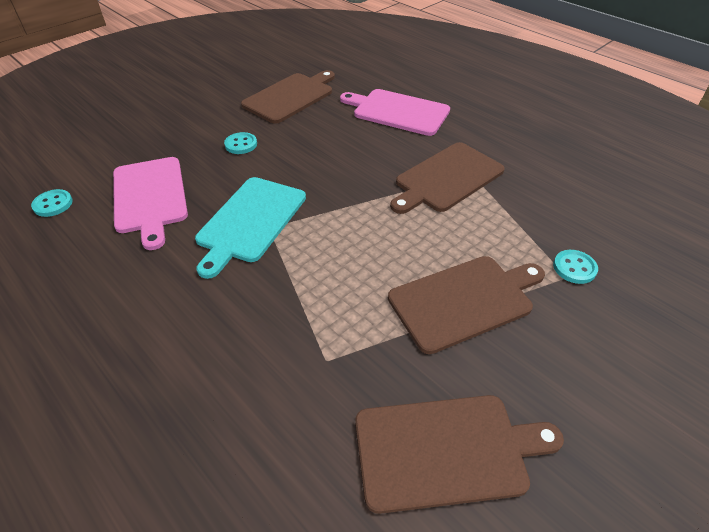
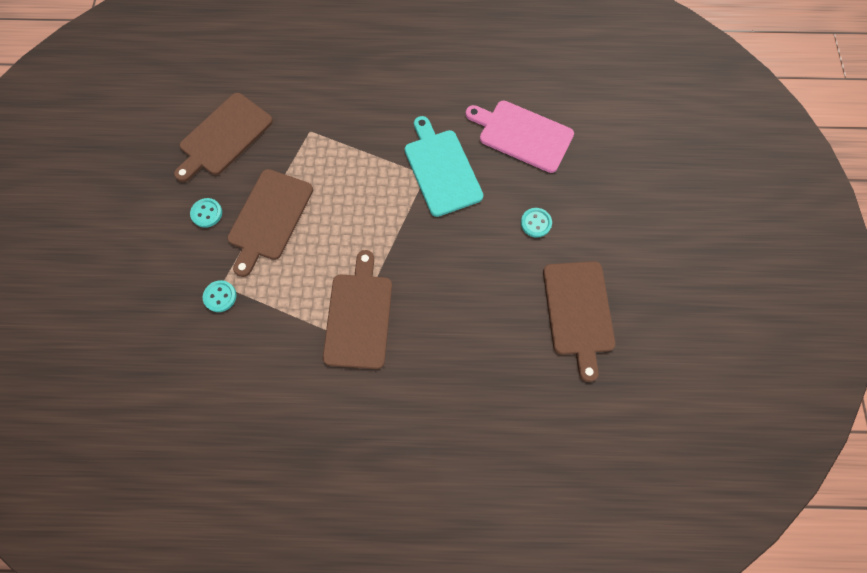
camera: 135 degrees right, 25 degrees up
(53, 204) = (565, 86): turquoise button -> turquoise button (207, 213)
(398, 111) = (471, 373): pink cutting board -> none

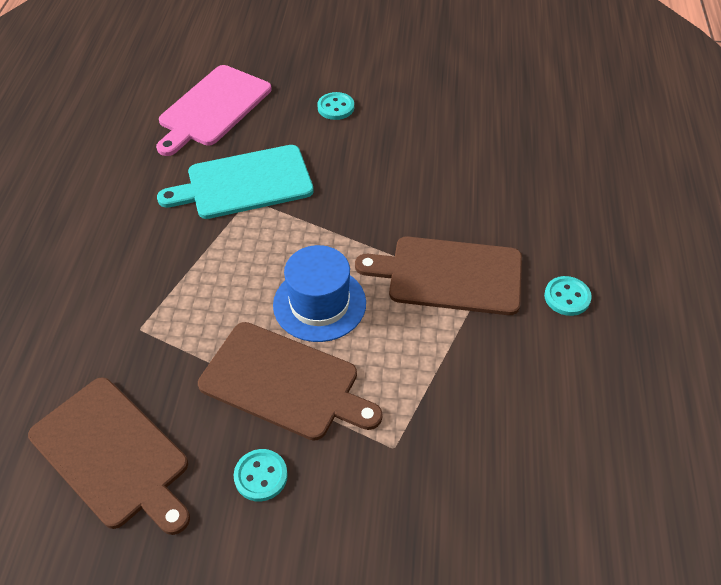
camera: 85 degrees left, 20 degrees down
(220, 296) = (414, 448): turquoise button -> turquoise button (567, 297)
(331, 231) = (319, 304): none -> blue hat
(578, 312) = (447, 86): brown cutting board -> none

